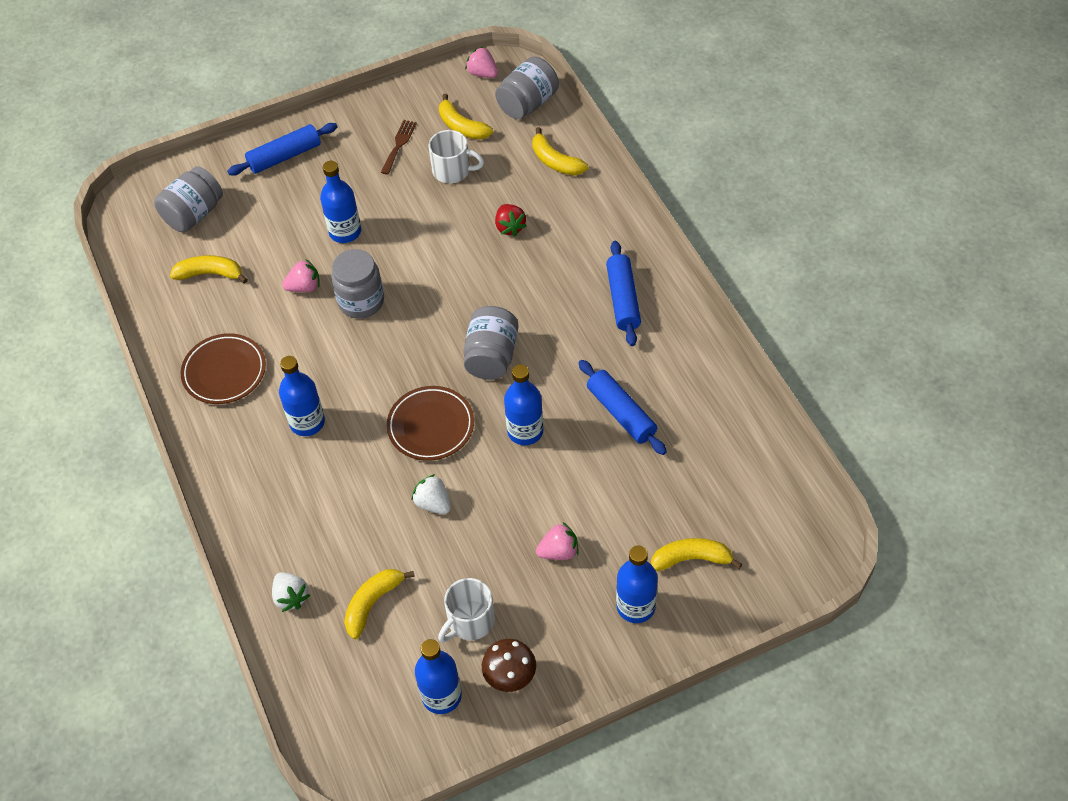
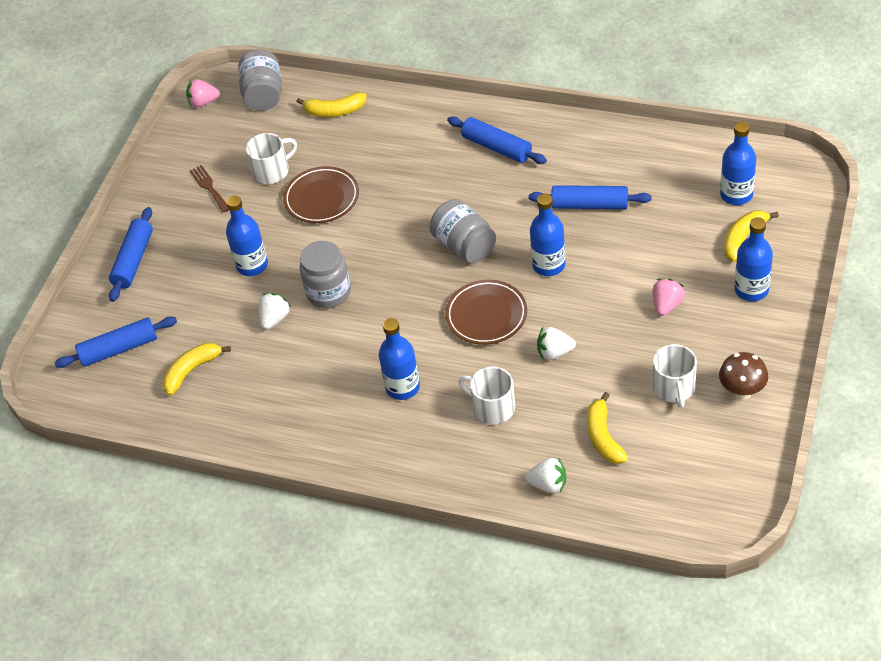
camera: 45 degrees left, 5 degrees down
(194, 214) = (119, 349): grey jar -> blue rolling pin
(224, 372) = (297, 413): brown plate -> brown plate (322, 198)
(304, 287) = (275, 319): pink strawberry -> white strawberry
(338, 500) = (492, 407): none -> white mug
(441, 696) = (719, 439): blue bottle -> blue bottle (736, 195)
(462, 126) = (238, 142): yellow banana -> none
(510, 227) = (362, 170): red strawberry -> none

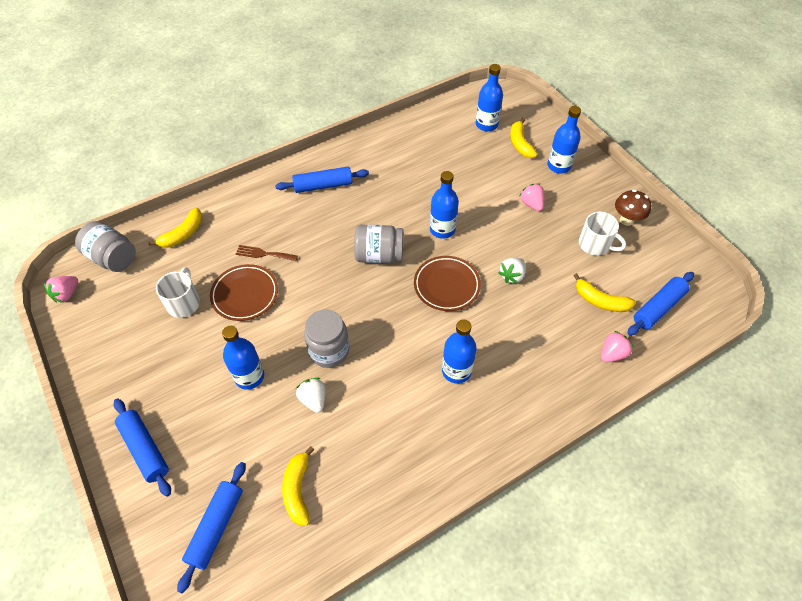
camera: 55 degrees left, 5 degrees up
(209, 187) = (145, 349): brown fork -> brown fork (264, 254)
(492, 407) = (523, 336): white mug -> none
(548, 484) = (612, 354): white strawberry -> pink strawberry
(590, 205) = (420, 181): blue rolling pin -> blue rolling pin (658, 308)

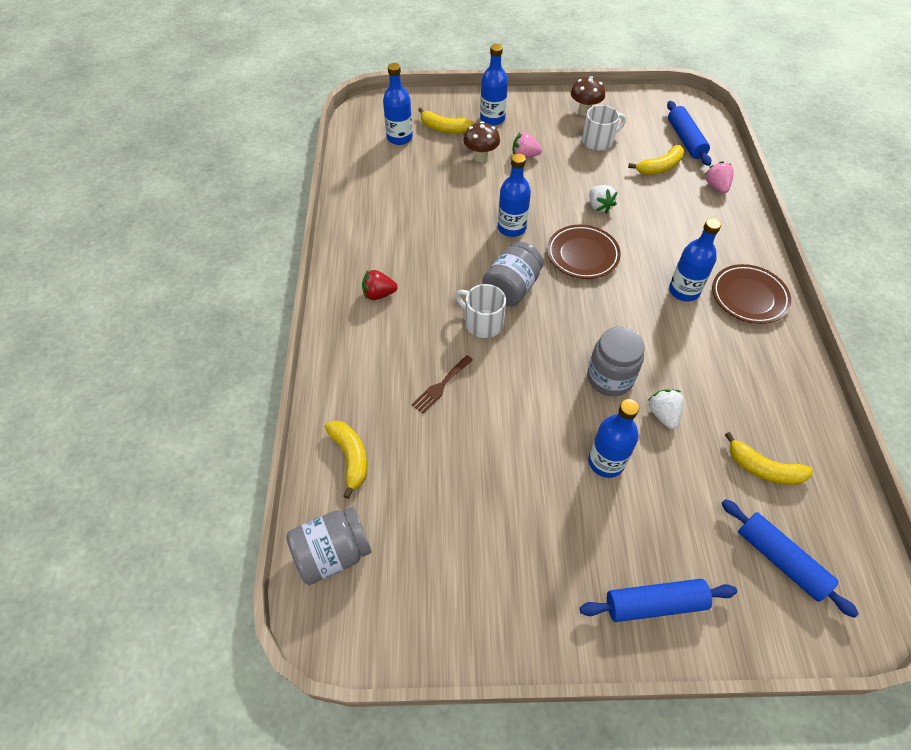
camera: 60 degrees left, 0 degrees up
(67, 294) = (359, 633): pink strawberry -> none
(184, 303) = (462, 493): white mug -> white mug (482, 323)
(245, 294) = (489, 425): brown plate -> brown plate (749, 297)
(313, 399) = (663, 414): white strawberry -> white strawberry turned 75 degrees clockwise
(323, 185) = (379, 294): blue rolling pin -> red strawberry
(506, 179) = (481, 157): none -> brown mushroom

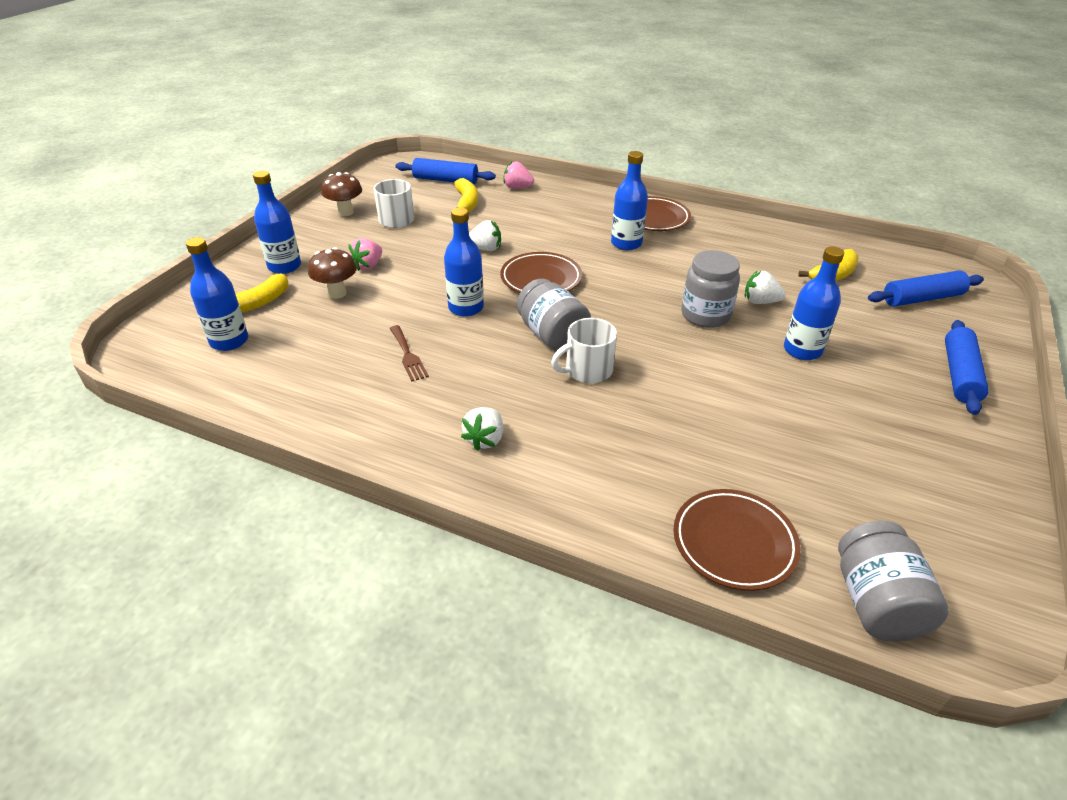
camera: 65 degrees left, 15 degrees down
(350, 457) = (734, 542): yellow banana -> brown plate
(379, 294) = (485, 439): red strawberry -> white strawberry
(441, 386) = (660, 430): brown fork -> brown fork (408, 355)

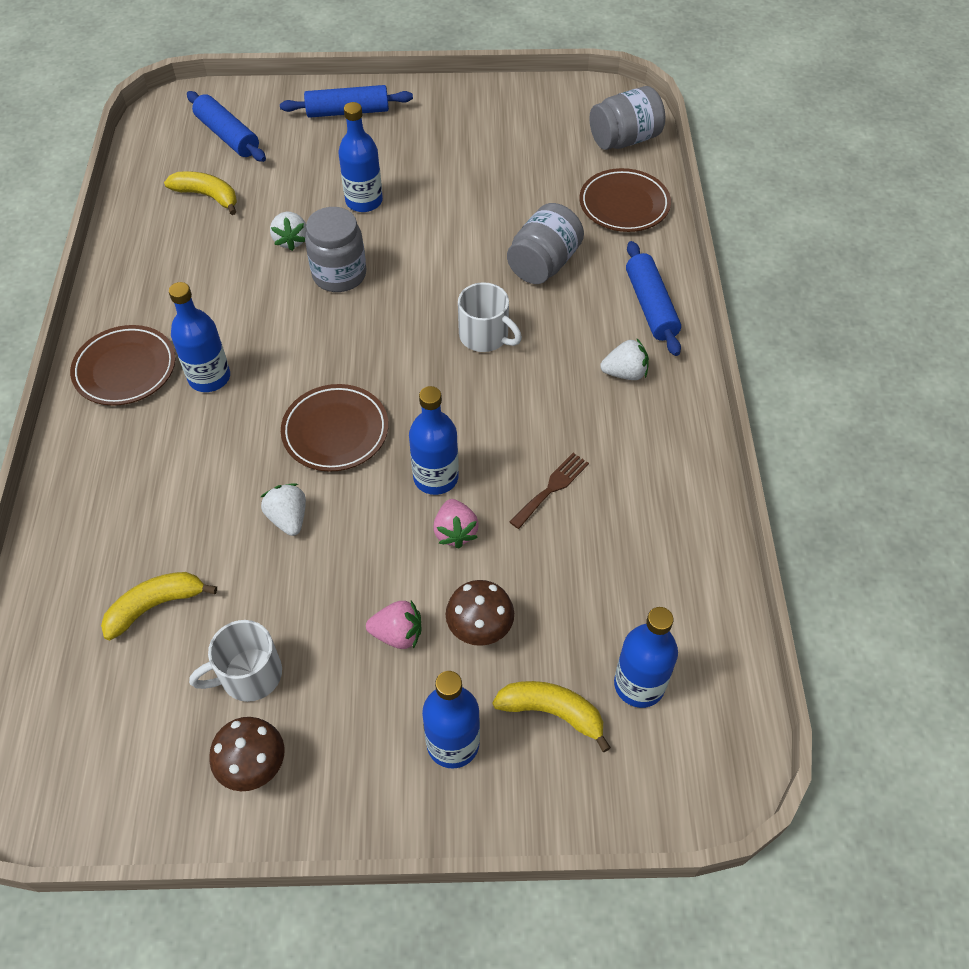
camera: 115 degrees left, 15 degrees up
(445, 180) = (77, 679): blue rolling pin -> blue rolling pin (651, 306)
(517, 187) = (75, 561): pink strawberry -> pink strawberry (455, 532)
(552, 335) = (444, 381): grey jar -> grey jar (544, 264)

